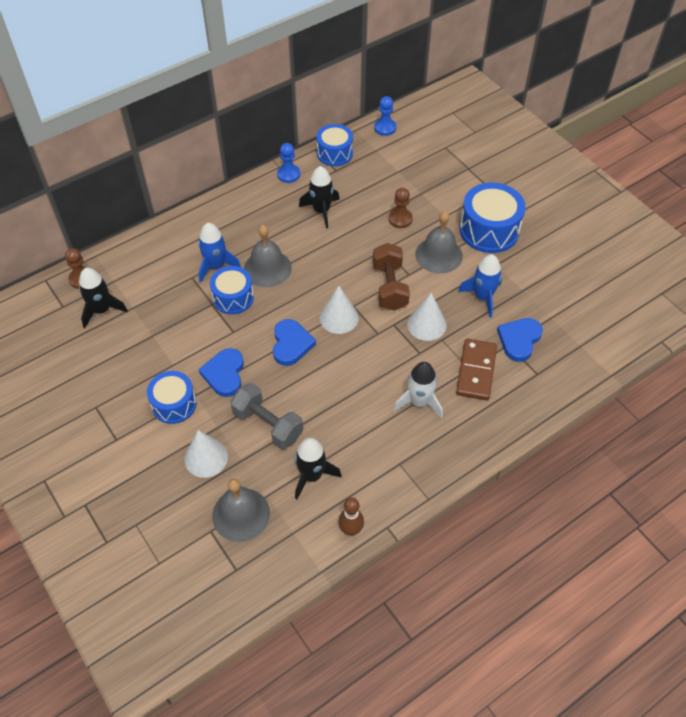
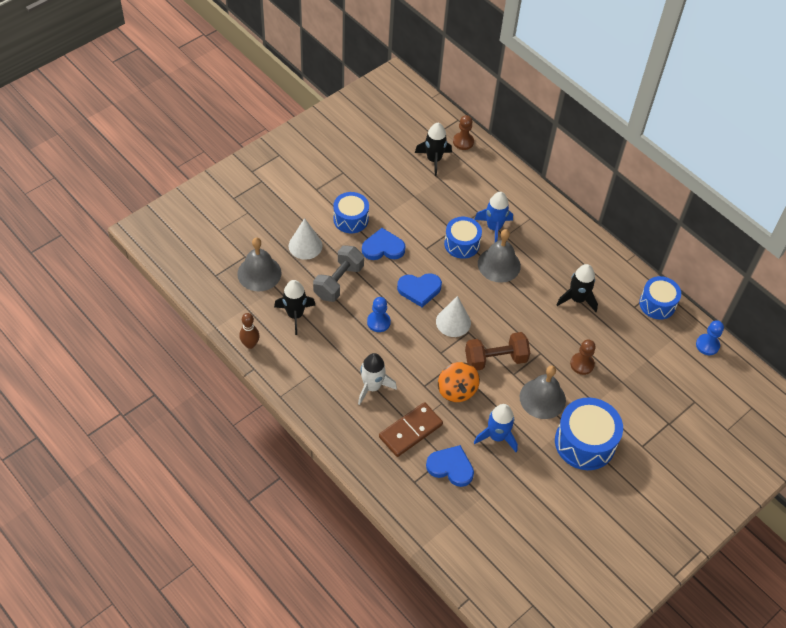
camera: 80 degrees right, 0 degrees up
(288, 174) = (618, 269): blue pawn -> blue pawn (378, 322)
(426, 324) = (457, 390): white cone -> orange spinning top
(476, 371) = (410, 431): brown domino -> brown domino turned 45 degrees counterclockwise

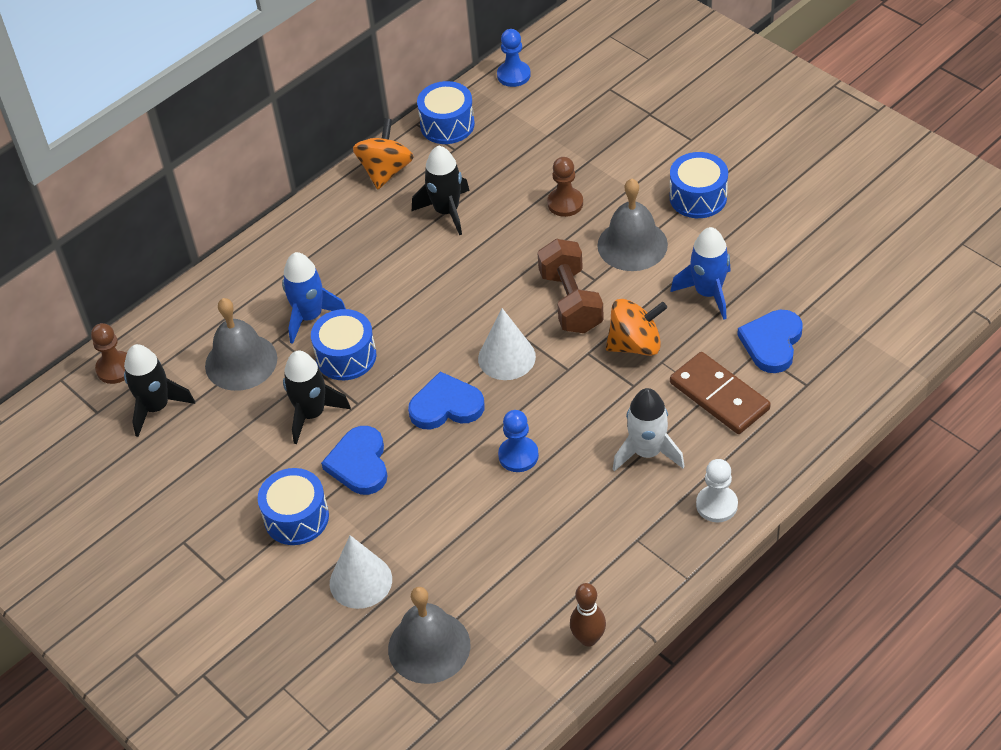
camera: 85 degrees left, 5 degrees down
(295, 315) = (517, 578): black rocket -> black rocket (312, 414)
(328, 418) = (716, 505): none -> white pawn
(338, 281) = (438, 521): grey dumbbell -> none
(419, 290) = (446, 406): blue heart -> blue heart turned 90 degrees counterclockwise
(499, 264) = (386, 306): grey bell -> grey bell (241, 362)
(585, 442) = (698, 197): blue drum -> blue drum, size x0.65
(614, 269) = (385, 171): none -> orange spinning top

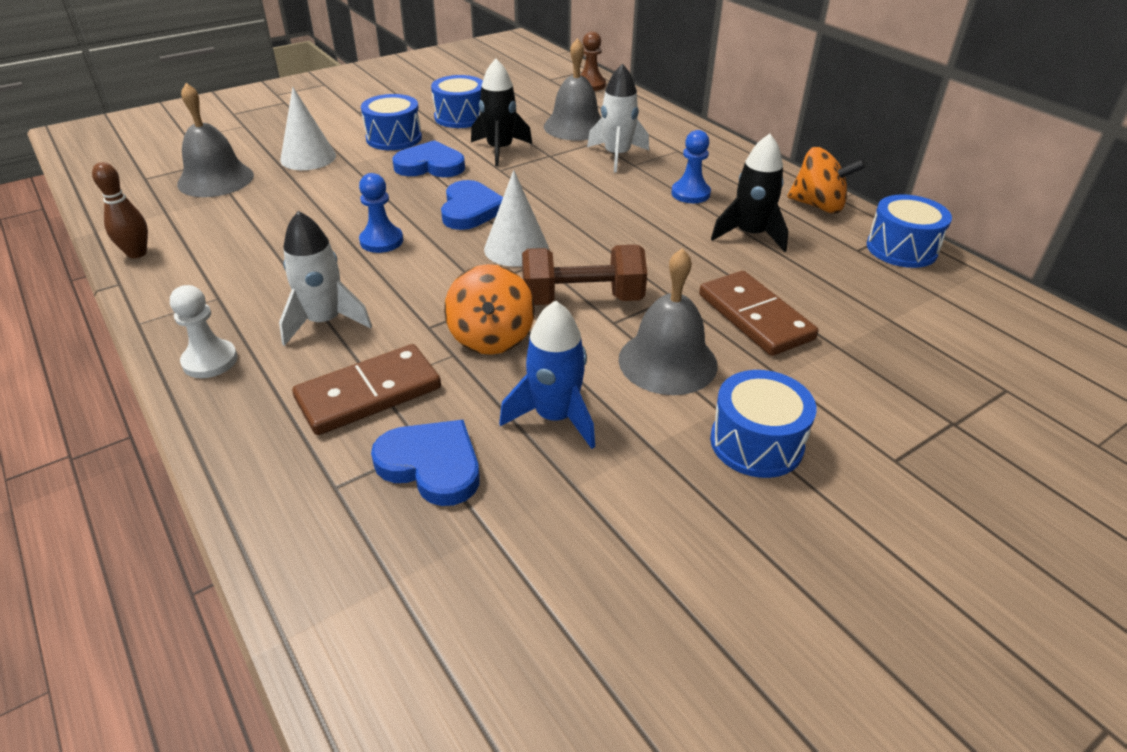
camera: 95 degrees right, 10 degrees down
(156, 407) = (543, 96): black rocket -> none
(310, 316) = (617, 156): blue rocket -> white rocket
(346, 356) = (559, 168): blue drum -> blue drum (460, 117)
(513, 75) = (1013, 306): blue pawn -> blue pawn (690, 194)
(565, 203) = (755, 317): brown pawn -> brown domino

